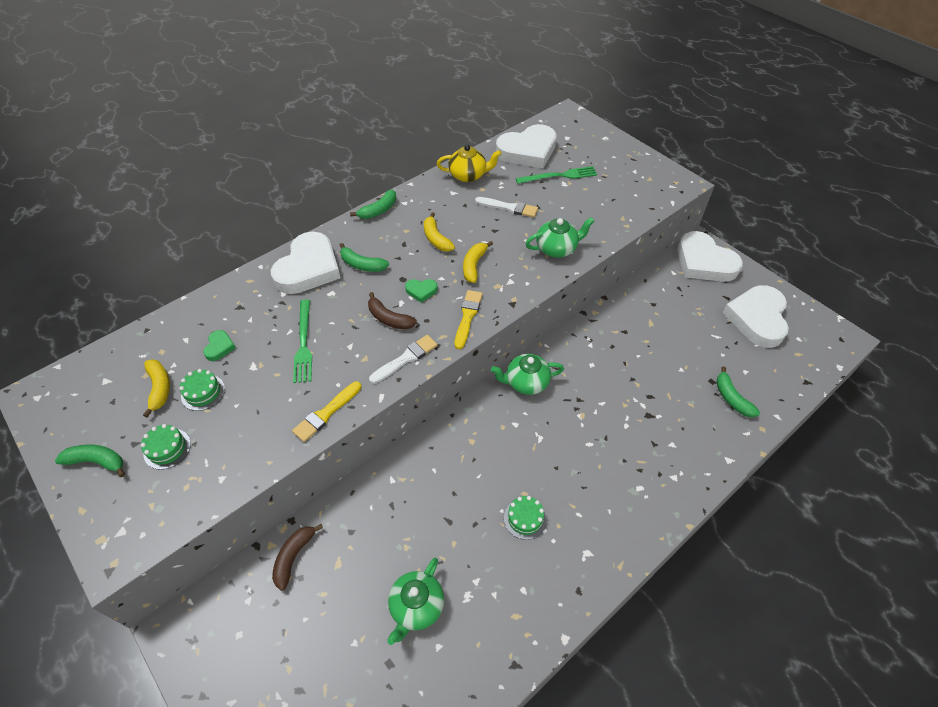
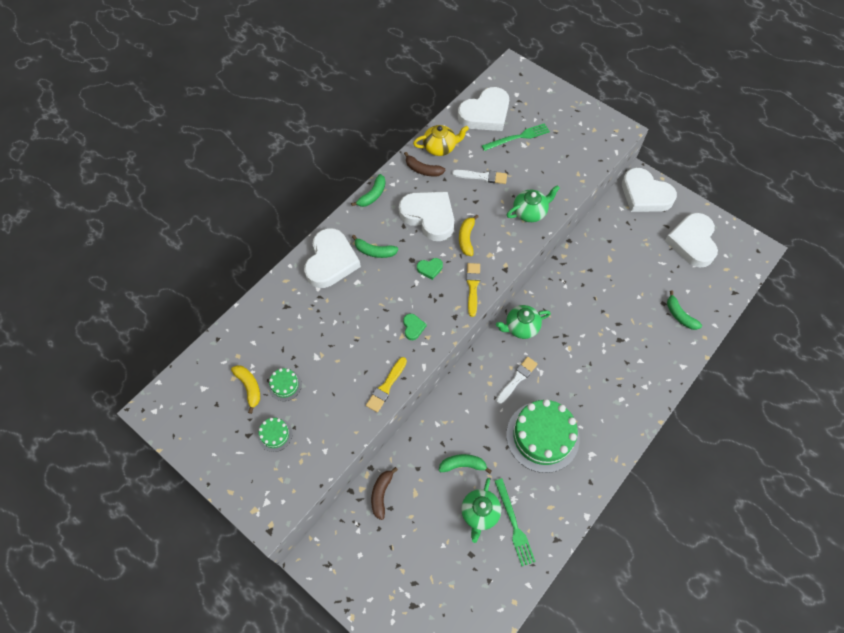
camera: 10 degrees left, 10 degrees up
(97, 461) = (226, 454): green banana -> green banana (463, 465)
(219, 347) = (283, 344): green heart -> green heart (413, 327)
(303, 344) = (350, 331): green fork -> green fork (514, 525)
(389, 318) = (411, 298): brown banana -> brown banana (423, 170)
(406, 358) = (434, 331): white brush -> white brush (517, 379)
(436, 238) = (429, 217): yellow banana -> white heart
(525, 518) = (542, 436): green cake -> green cake, size x2.28

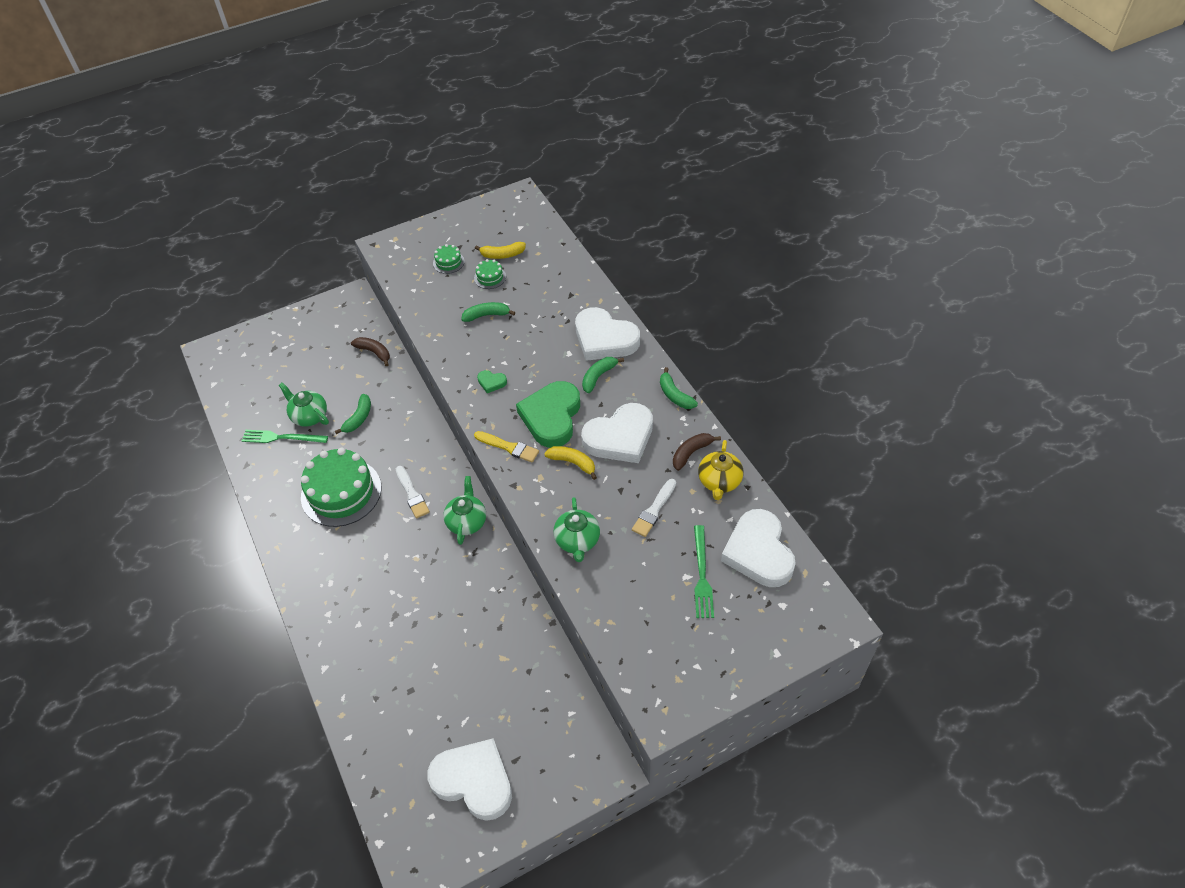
camera: 115 degrees right, 10 degrees down
(386, 386) = (443, 345): yellow brush -> none
(430, 269) = (551, 417): green heart -> green heart, size x2.42
(645, 194) = (579, 758): white heart -> none
(679, 315) = (384, 701): green banana -> green banana (487, 315)

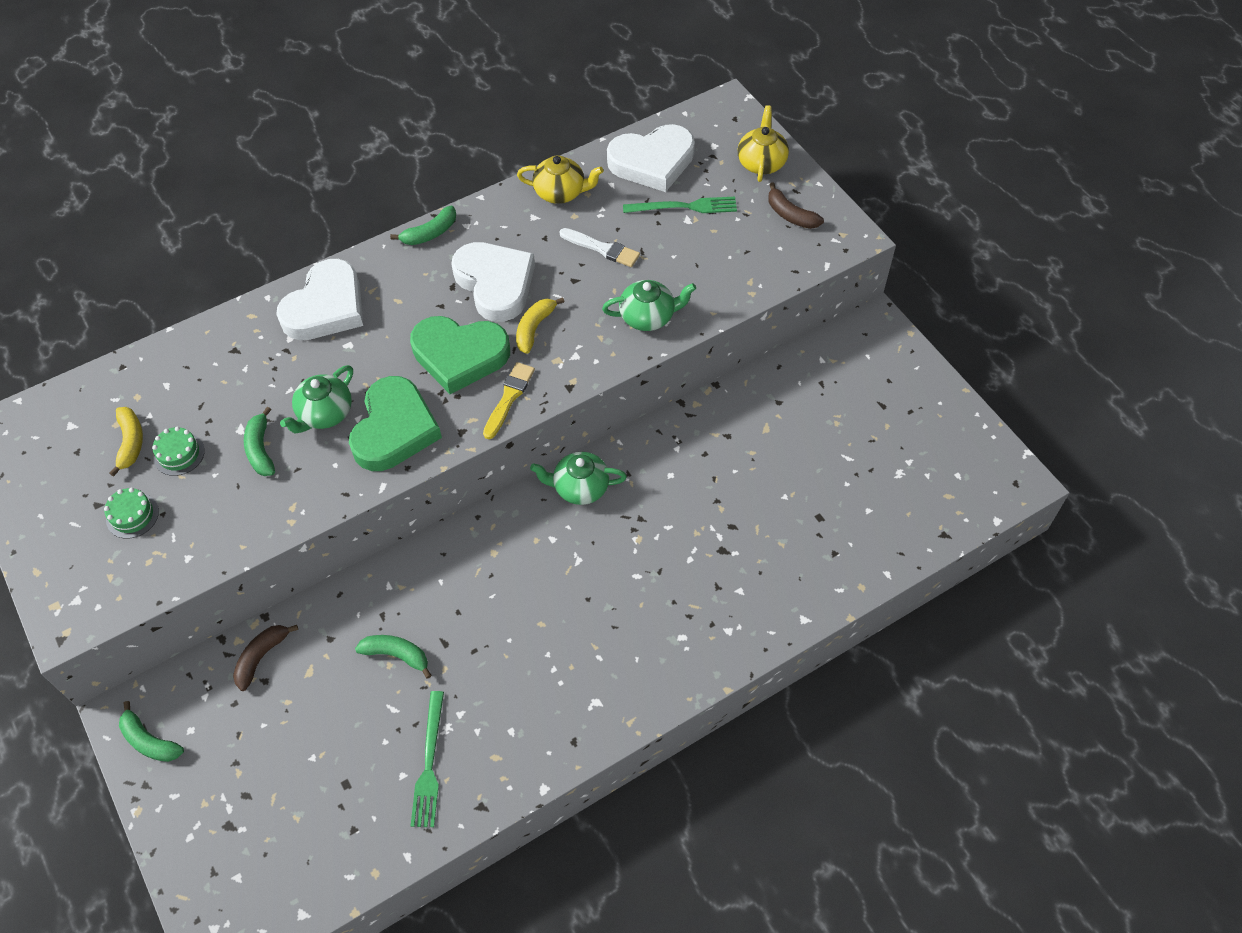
camera: 95 degrees left, 5 degrees up
(309, 416) = (387, 731): green teapot -> green teapot (325, 414)
(341, 492) = (534, 653): green cake -> none
(412, 494) = (537, 559): white brush -> none
(474, 781) = (912, 440): white heart -> none
(491, 382) = (394, 429): green heart -> green heart, size x2.42
(598, 376) = (393, 310): green banana -> green banana (149, 741)
(691, 453) = (520, 217): brown banana -> brown banana (790, 215)
(761, 645) = (761, 162): none -> yellow teapot

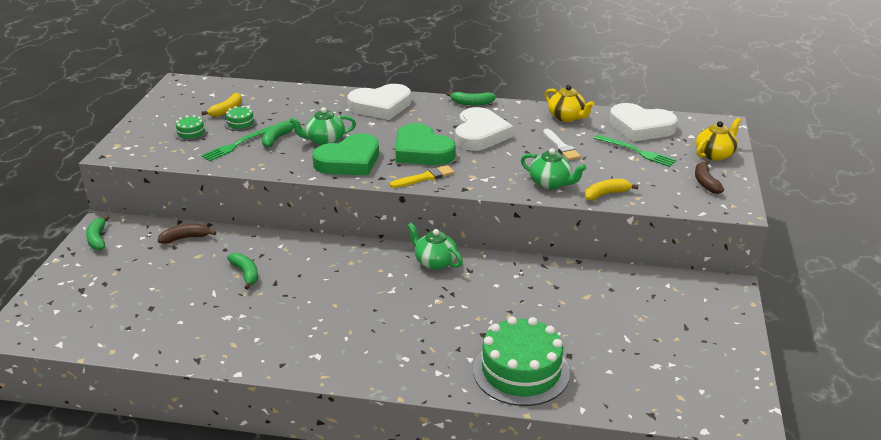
camera: 40 degrees right, 25 degrees down
(429, 764) = (198, 325): green fork -> green fork (237, 144)
(534, 328) = (477, 159): yellow banana -> yellow banana (606, 194)
(797, 570) = (521, 371): none -> green cake

